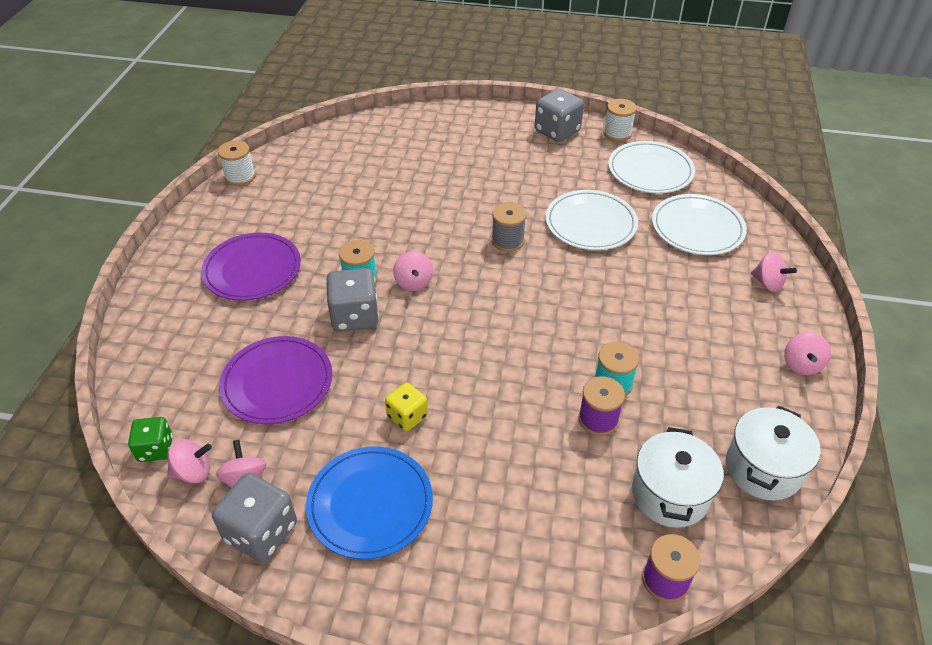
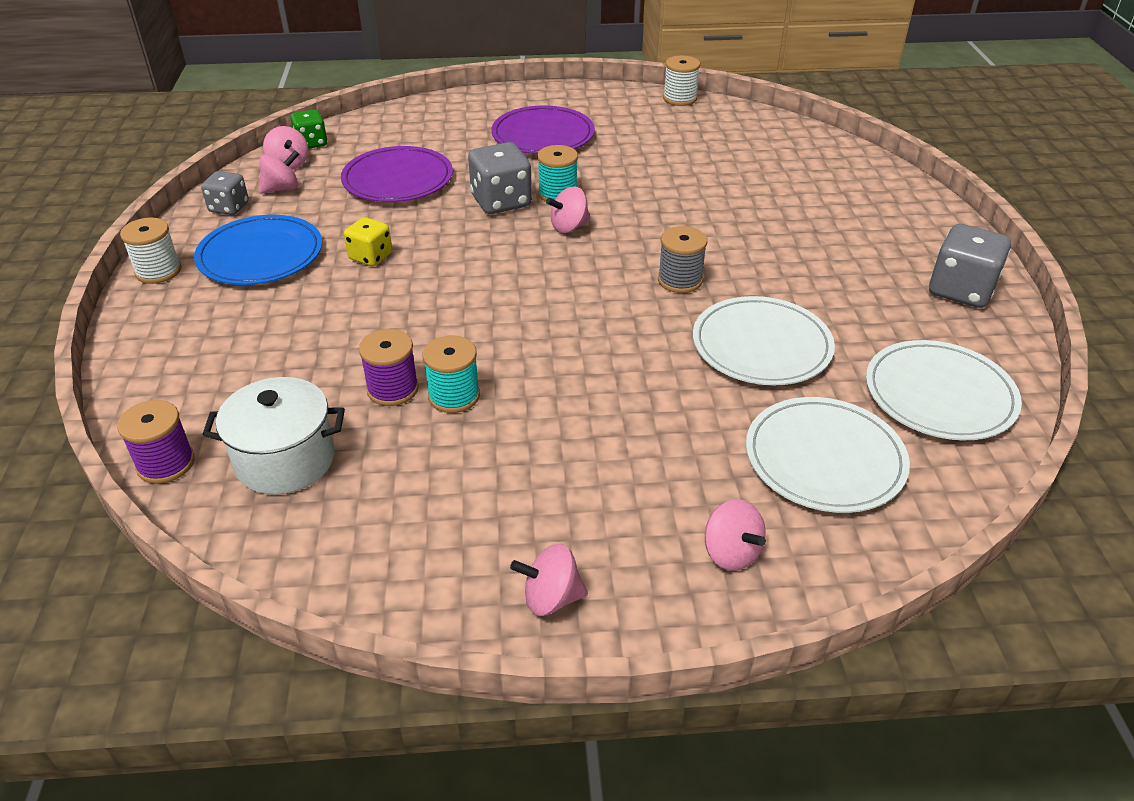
camera: 75 degrees right, 5 degrees down
(261, 532) = (229, 207): grey dice -> grey dice, size x0.62
(617, 133) = (1012, 350): white spool -> white spool (158, 271)
(763, 469) = (334, 551): white pot -> none
(768, 283) = (731, 553): pink spinning top -> pink spinning top turned 60 degrees counterclockwise

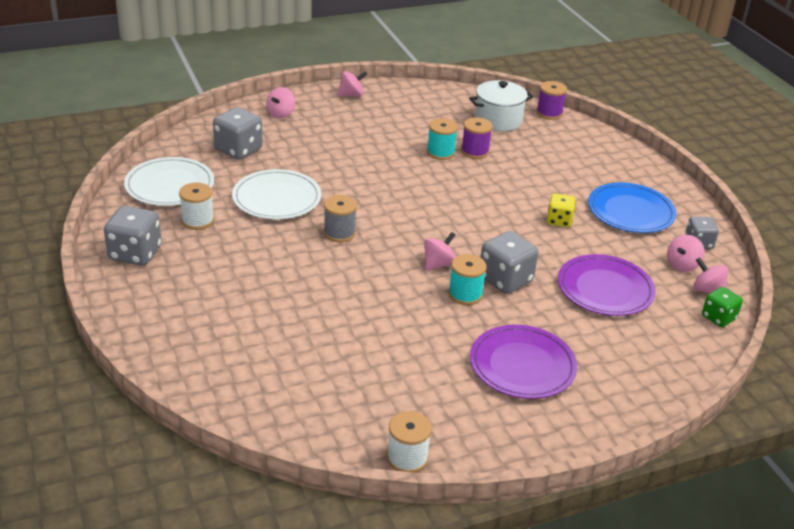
camera: 160 degrees right, 5 degrees down
(158, 271) = (678, 193): white spool -> white spool (197, 221)
(731, 553) = (281, 114): pink spinning top -> pink spinning top turned 105 degrees counterclockwise
(824, 459) = (238, 150): white plate -> grey dice

